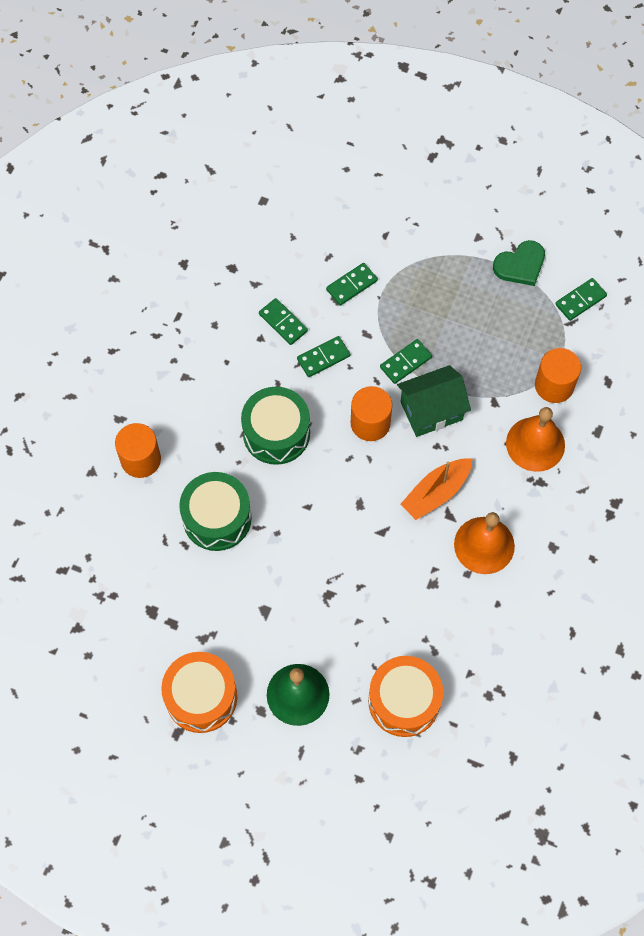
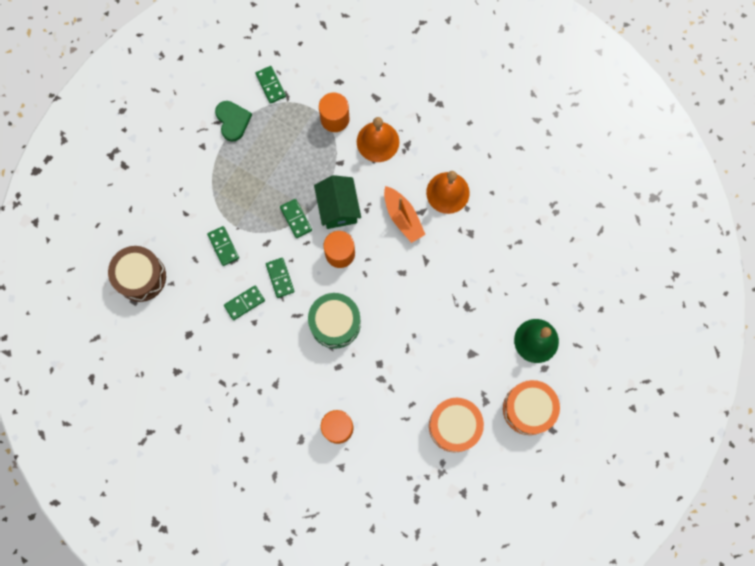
camera: 80 degrees left, 10 degrees up
(217, 518) = (395, 377): green drum -> none
(294, 202) = (141, 277): none -> brown drum
(404, 701) = (551, 269): orange drum -> orange drum (454, 426)

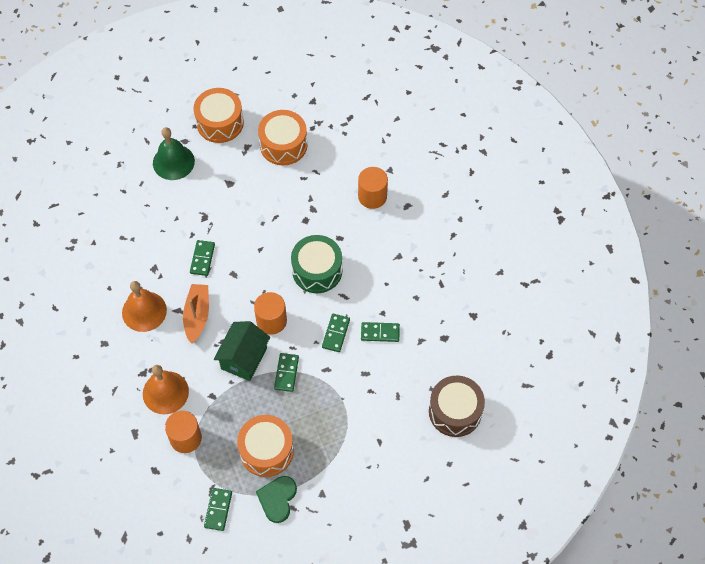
camera: 145 degrees left, 15 degrees down
(223, 246) = (365, 390): green domino -> green domino (202, 259)
(267, 149) = (266, 451): none -> orange drum

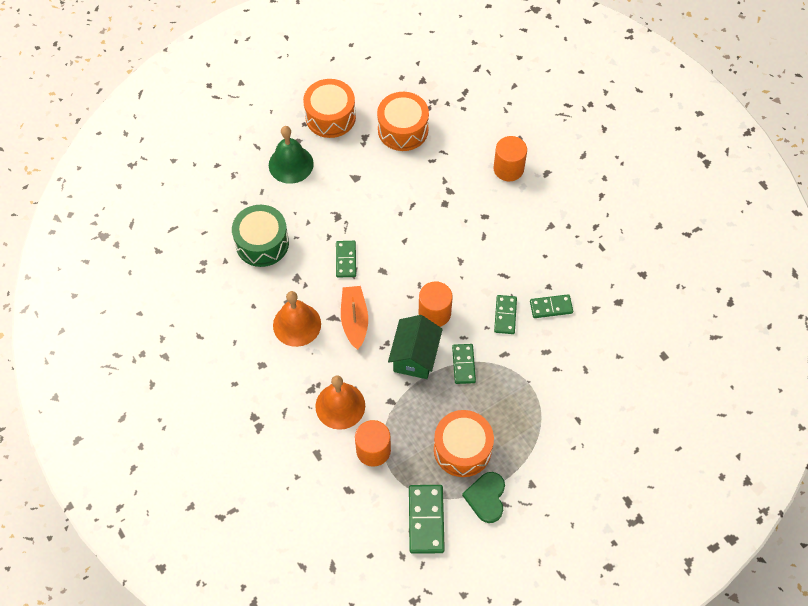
camera: 10 degrees left, 0 degrees up
(218, 510) = (426, 520): green domino -> green domino, size x1.55
(317, 270) = (469, 253): green drum -> green drum (262, 243)
(455, 411) = (648, 375): brown drum -> none

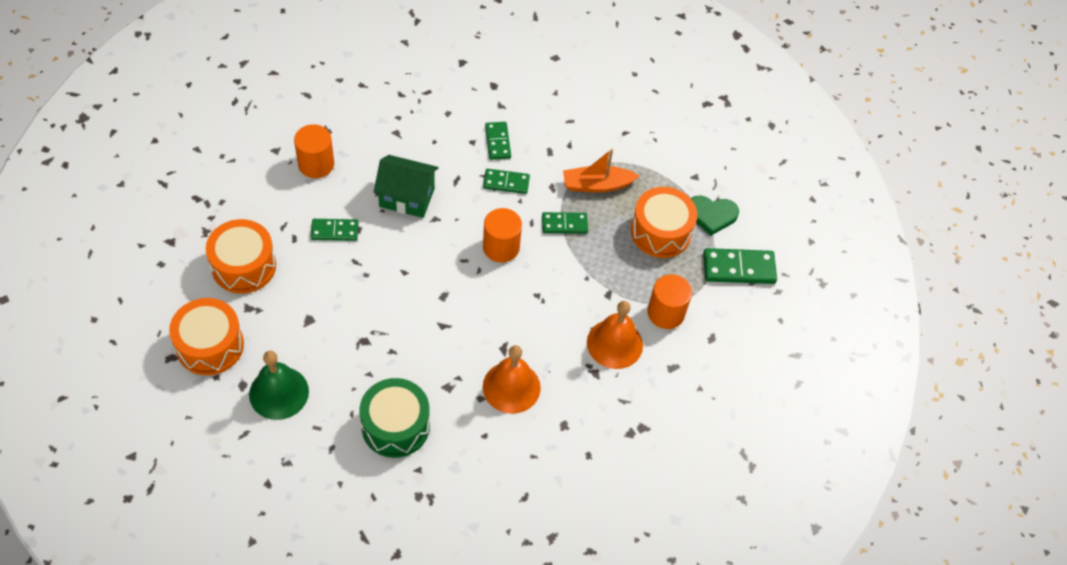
camera: 95 degrees left, 5 degrees down
(346, 260) = (426, 333): green domino -> green domino (334, 231)
(354, 320) = (507, 326): orange boat -> orange boat (597, 185)
(415, 356) = (554, 269): green house -> green house (407, 197)

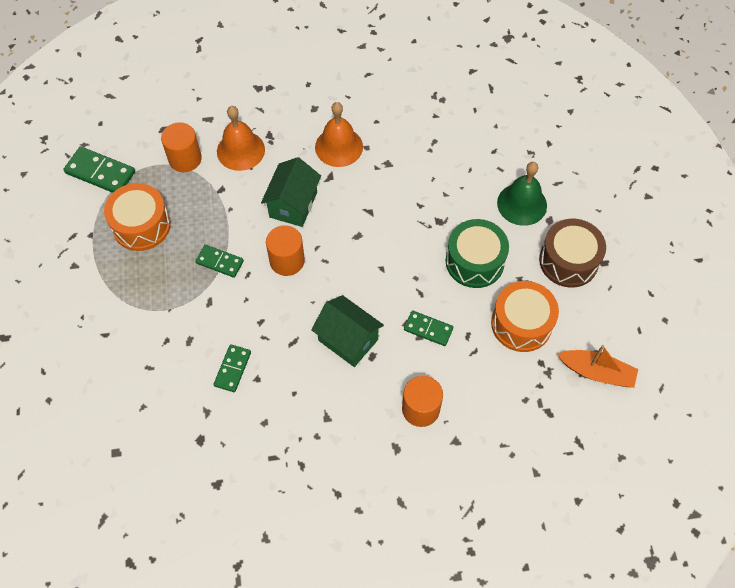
camera: 150 degrees left, 5 degrees up
(210, 345) = (568, 261): orange drum -> brown drum
(395, 426) = (440, 149): green drum -> green drum (474, 261)
(506, 182) = (248, 322): green domino -> none
(525, 304) = (293, 204): none -> green house
(597, 185) = (167, 289): orange boat -> orange boat (596, 372)
(711, 215) = (87, 225): green heart -> none

